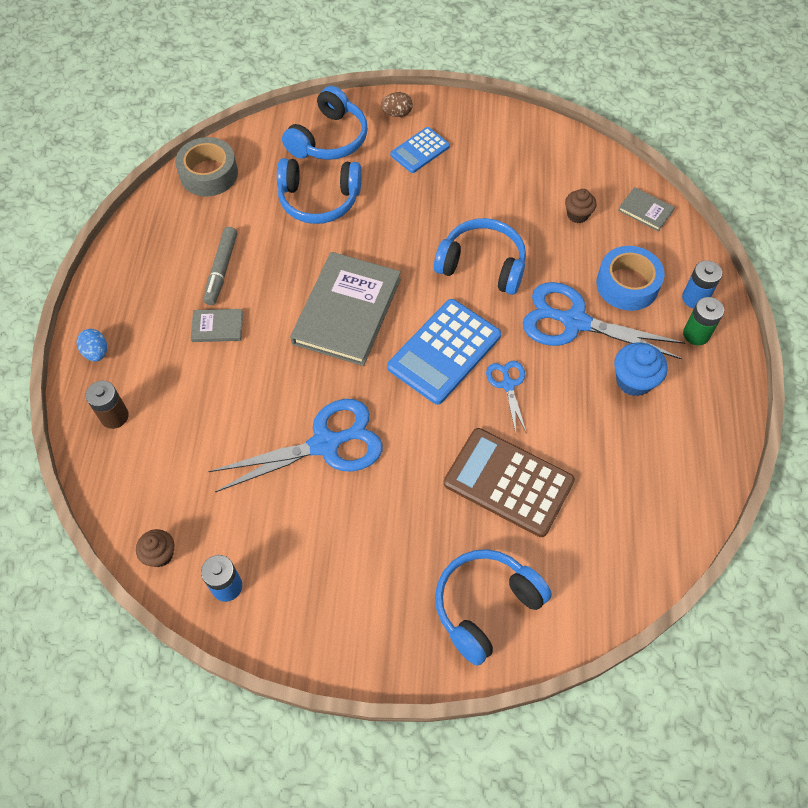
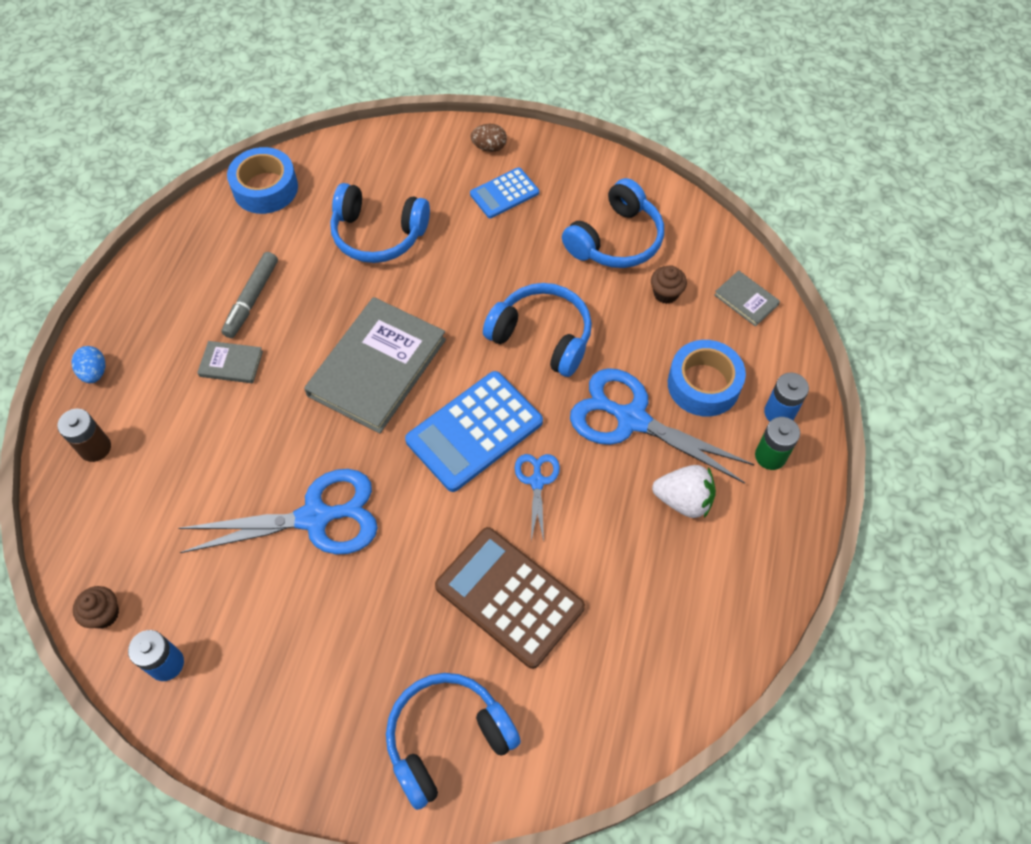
camera: 10 degrees right, 0 degrees up
(209, 174) = (265, 188): grey tape -> blue tape
(329, 139) = (407, 166): blue headphones -> blue headphones (616, 240)
(633, 381) = (683, 500): blue cupcake -> white strawberry

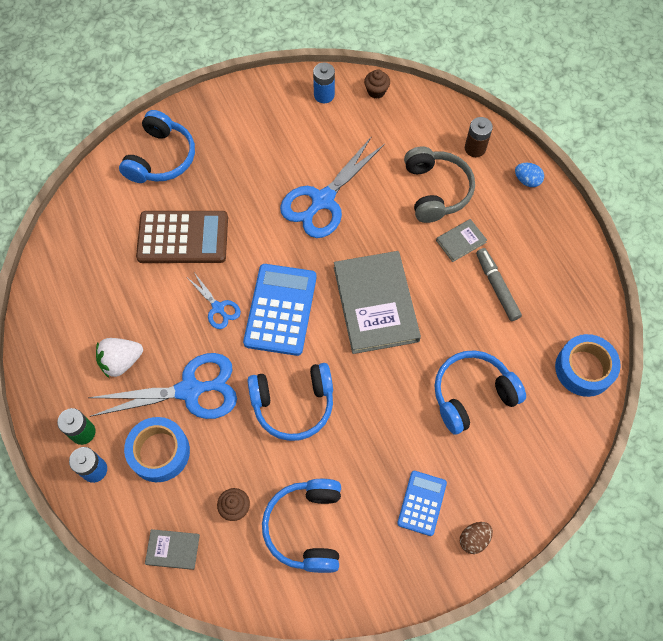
camera: 140 degrees right, 5 degrees up
(191, 433) = (436, 191): none -> grey headphones

